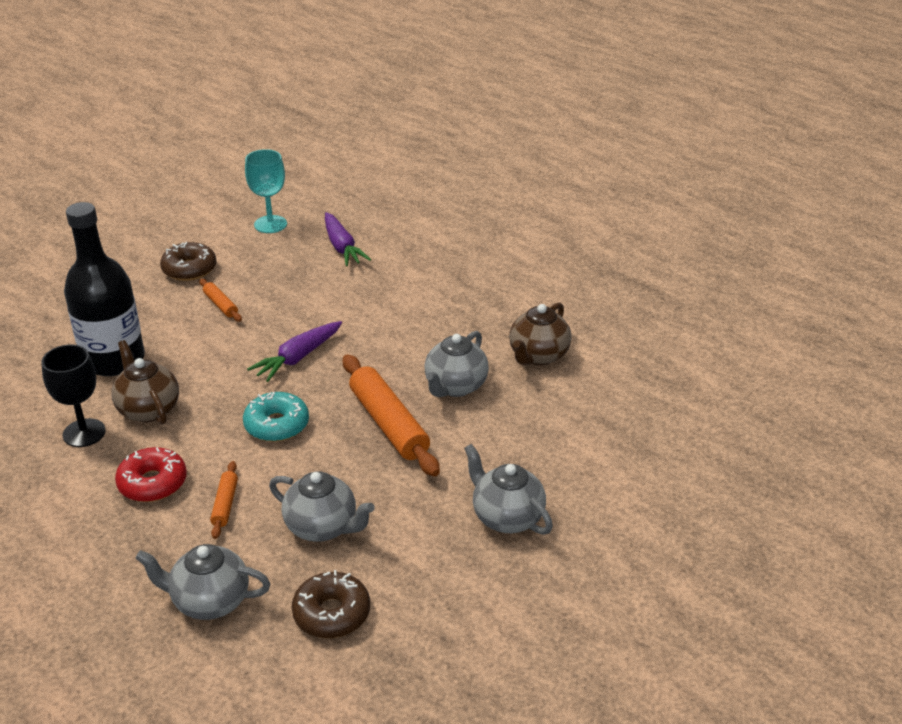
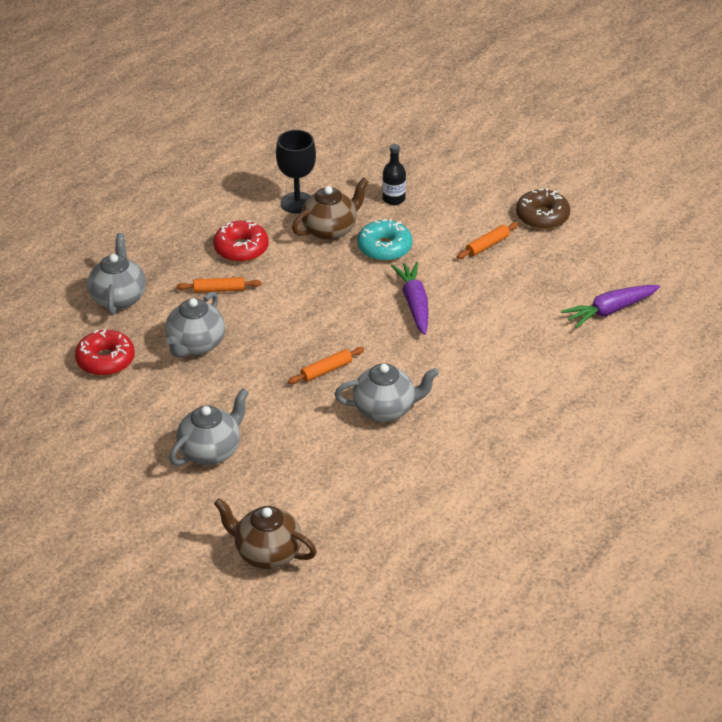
camera: 85 degrees right, 5 degrees up
(113, 360) = (393, 199): black bottle -> black bottle, size x0.43
(270, 224) = (639, 256): turquoise goblet -> none
(277, 425) = (317, 304): turquoise donut -> turquoise donut (384, 248)
(298, 357) = (414, 304): purple carrot -> purple carrot turned 45 degrees clockwise
(331, 613) = (105, 360): brown donut -> red donut
(388, 424) = (326, 370): orange rolling pin -> orange rolling pin, size x0.49
(455, 387) = (385, 409): grey teapot -> grey teapot turned 150 degrees clockwise
(538, 356) = (444, 466): brown teapot -> brown teapot (266, 553)

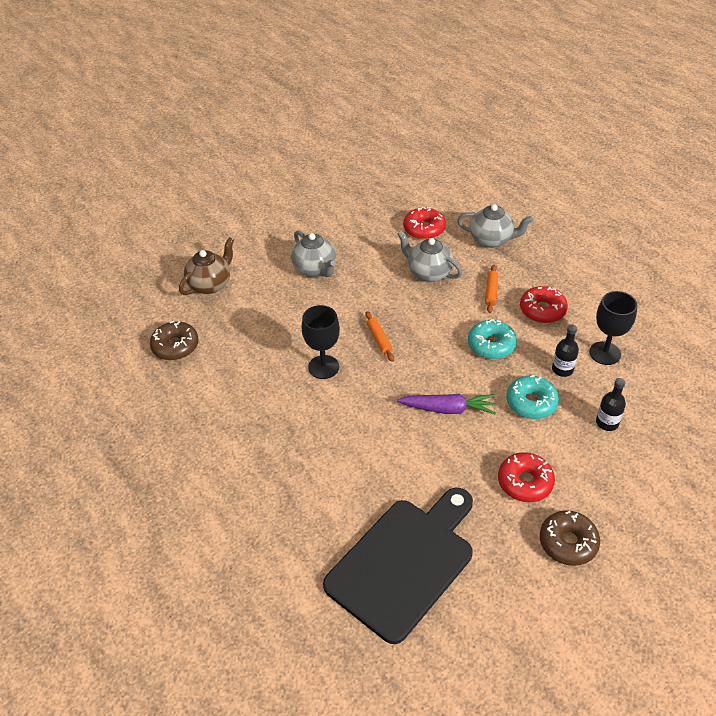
camera: 105 degrees right, 5 degrees up
(308, 282) = (491, 345): none -> turquoise donut
(330, 230) = (562, 369): brown teapot -> black bottle
(385, 409) = (323, 367): grey teapot -> black goblet
(395, 556) = (175, 346): none -> brown donut
(487, 245) = (525, 482): orange rolling pin -> red donut
(610, 310) = (403, 563): purple carrot -> black cutting board

